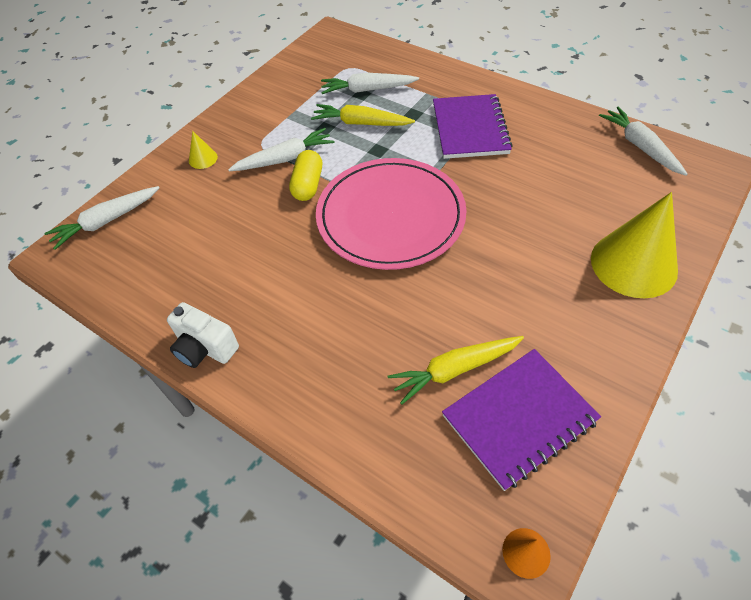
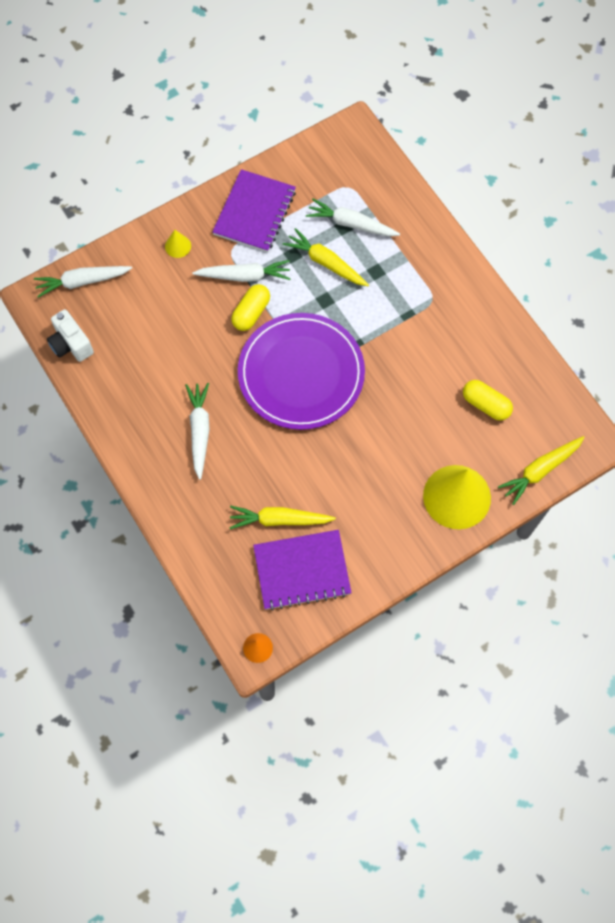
camera: 20 degrees right, 15 degrees up
(205, 348) = (120, 429): white camera -> white camera (71, 344)
(390, 216) = (301, 373): pink plate -> purple plate
(470, 129) = (415, 310): purple notebook -> purple notebook (254, 212)
(594, 175) = (486, 404): none -> yellow capsule
(640, 146) = (544, 393): white carrot -> white carrot (199, 431)
(694, 208) = (540, 470): none -> yellow carrot

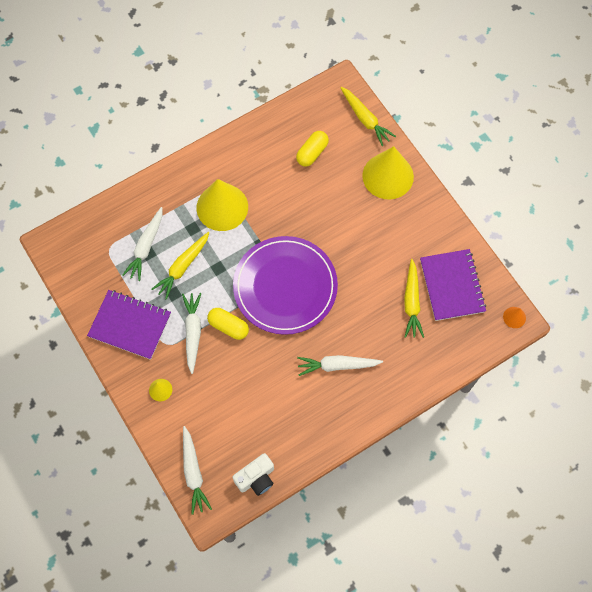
camera: 90 degrees left, 0 degrees up
(405, 302) = (222, 207): none -> yellow cone

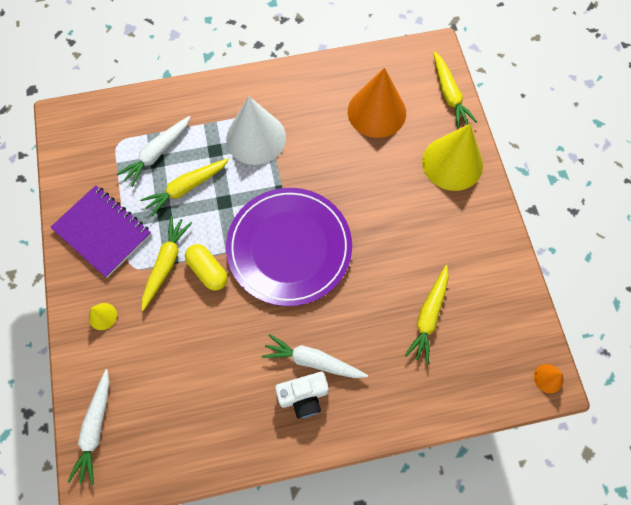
camera: 20 degrees right, 0 degrees up
(193, 332) = (166, 263): white carrot -> yellow carrot
(222, 207) = (256, 138): yellow cone -> white cone
(256, 478) = (164, 464): white camera -> white camera (303, 396)
(312, 153) = (376, 112): yellow capsule -> orange cone
(452, 286) = (484, 313): purple notebook -> none

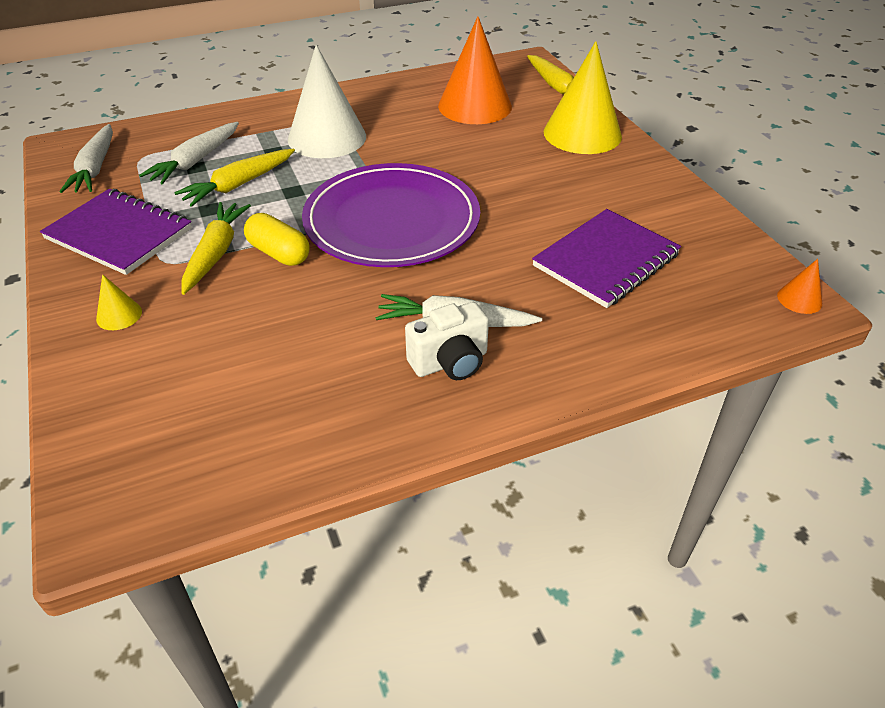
camera: 10 degrees left, 25 degrees down
(95, 428) = (106, 445): white carrot -> white carrot (95, 168)
(428, 316) = (606, 260): yellow carrot -> purple notebook

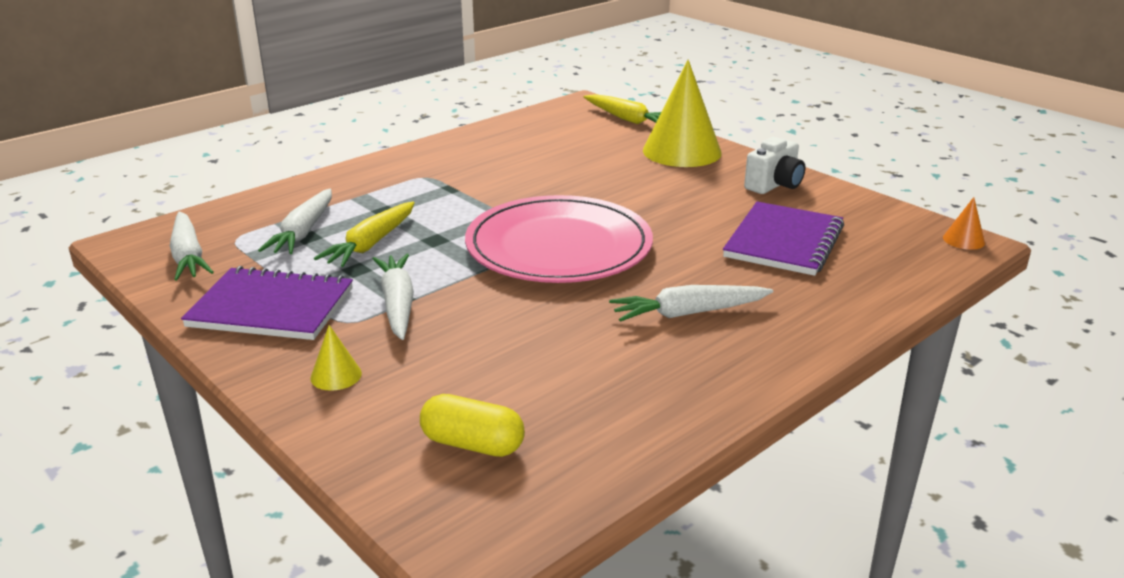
camera: 20 degrees left, 15 degrees down
(216, 253) = (397, 304): yellow carrot -> white carrot
(279, 253) = (466, 292): yellow capsule -> yellow capsule (472, 444)
(327, 137) = (432, 191): white cone -> none
(392, 220) = (559, 246): purple plate -> pink plate
(450, 362) = (711, 343): white camera -> white camera (774, 185)
(475, 106) = (561, 144): orange cone -> none

